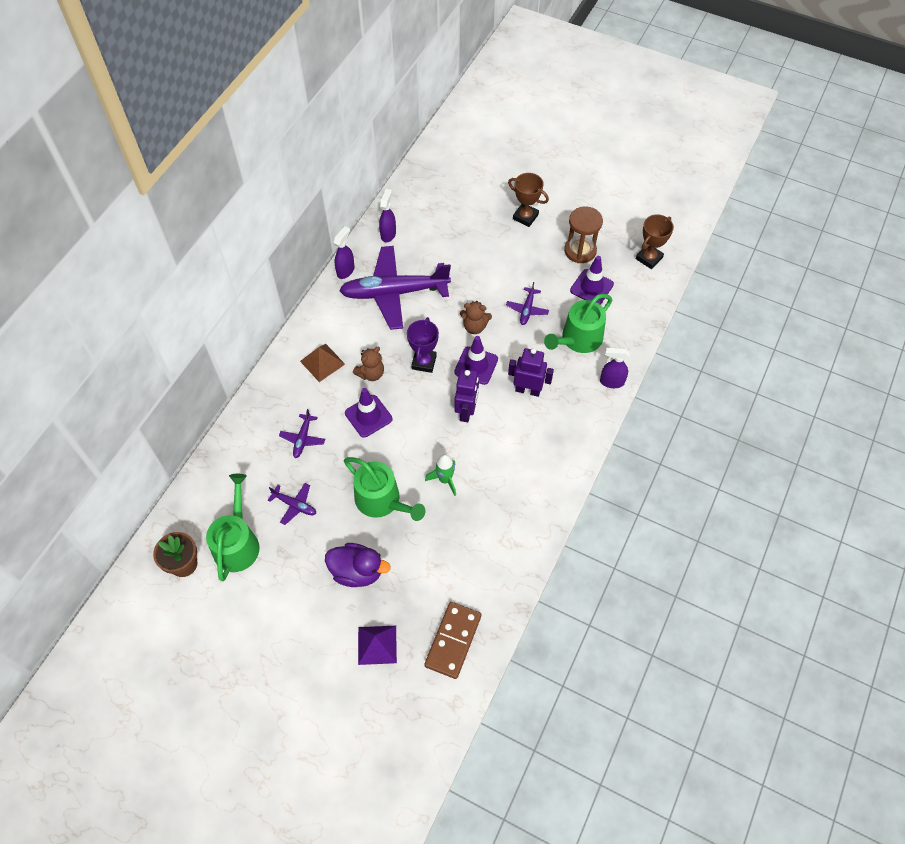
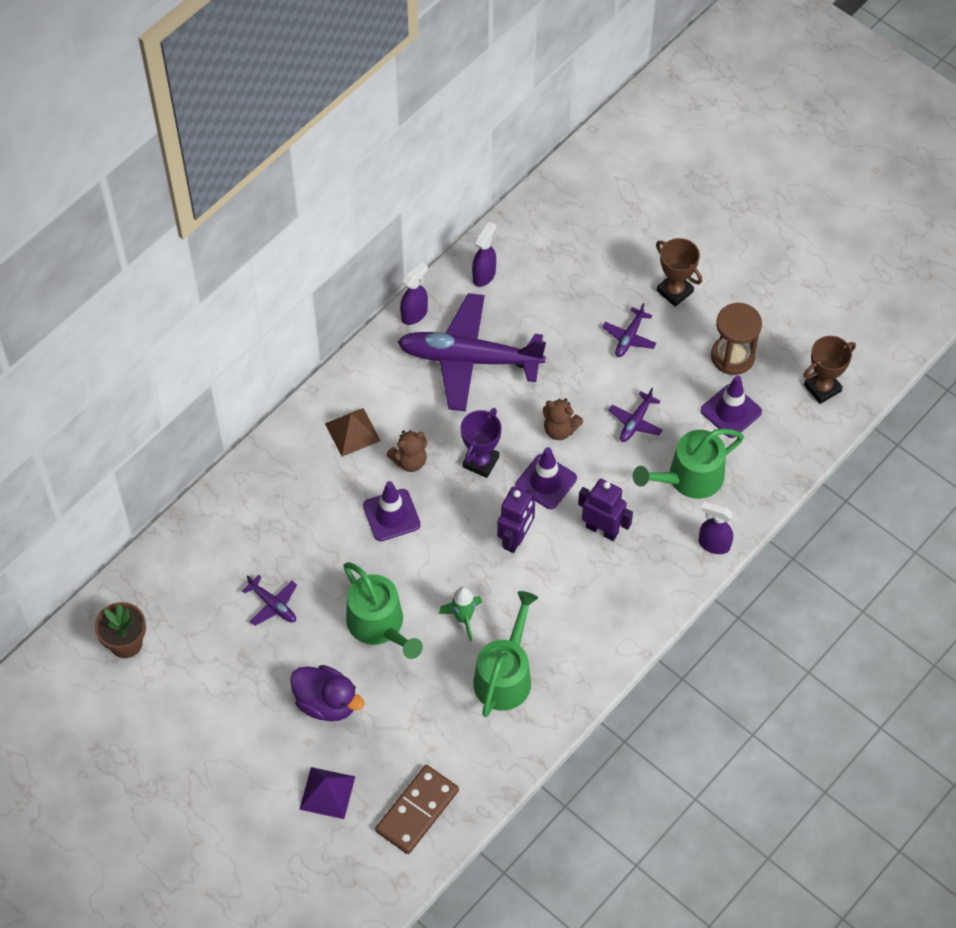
camera: 15 degrees right, 0 degrees up
(237, 543) = (194, 633): green watering can -> green watering can (505, 675)
(303, 439) = (303, 525): purple plane -> purple plane (629, 337)

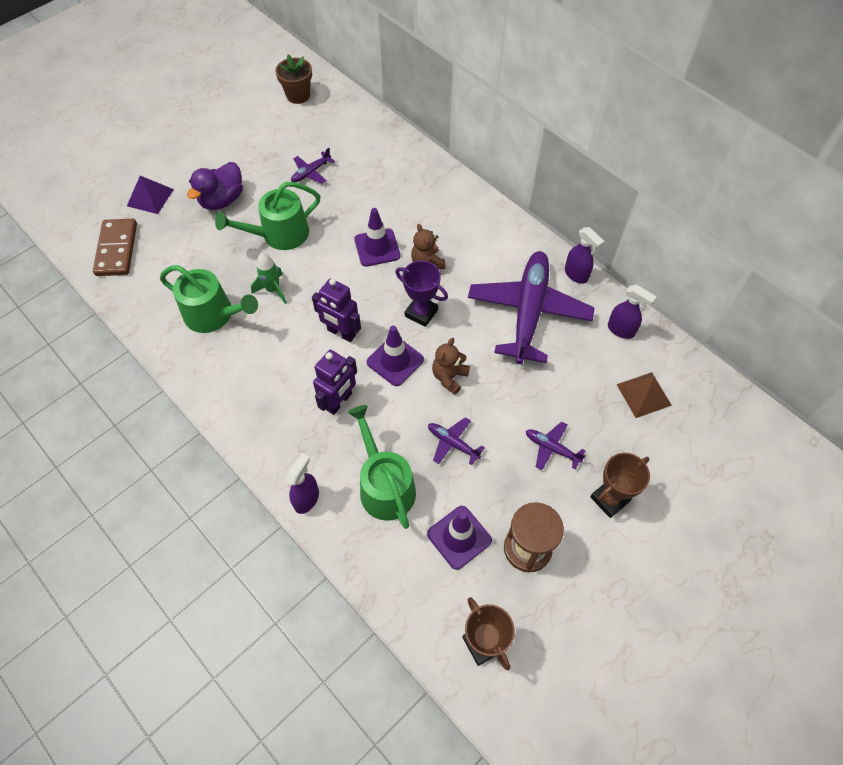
camera: 95 degrees right, 0 degrees up
(352, 432) = (459, 226): brown pyramid -> brown pyramid (643, 394)
(417, 811) = (116, 249): brown domino -> brown domino turned 45 degrees clockwise

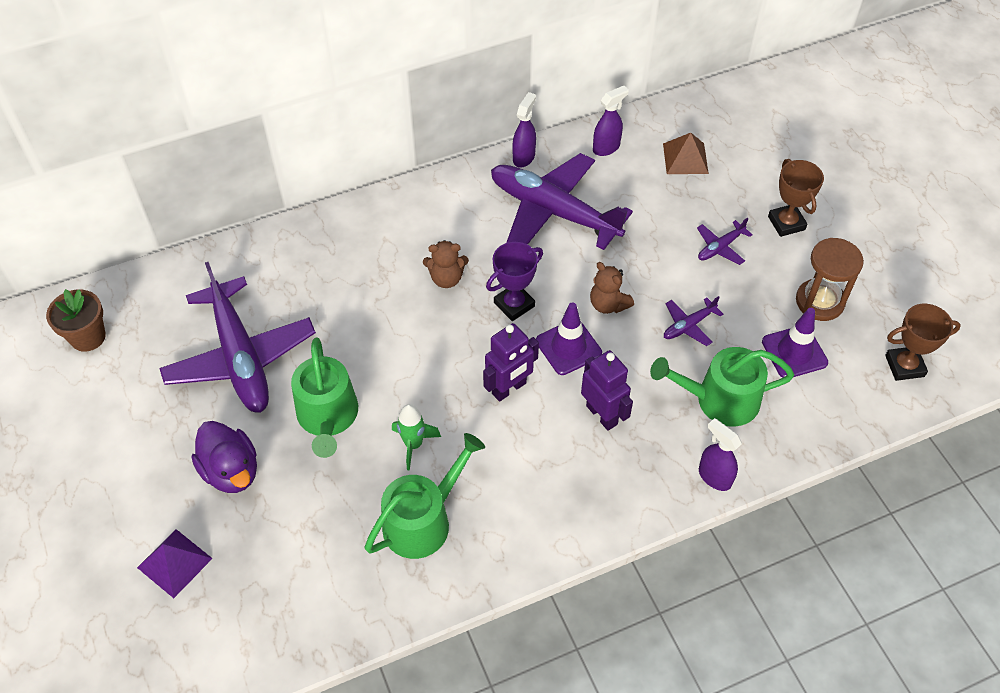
camera: 70 degrees left, 5 degrees down
(116, 249) = (251, 624): brown domino -> none
(311, 172) = (240, 357): purple plane -> purple plane, size x2.39
(377, 248) = (401, 320): purple traffic cone -> none
(576, 275) = (524, 157): purple spray bottle -> purple spray bottle turned 45 degrees counterclockwise

